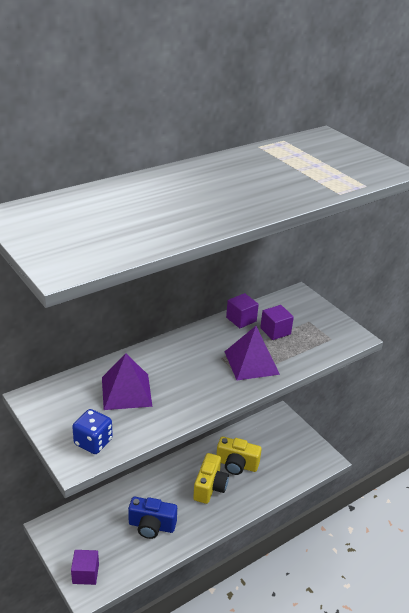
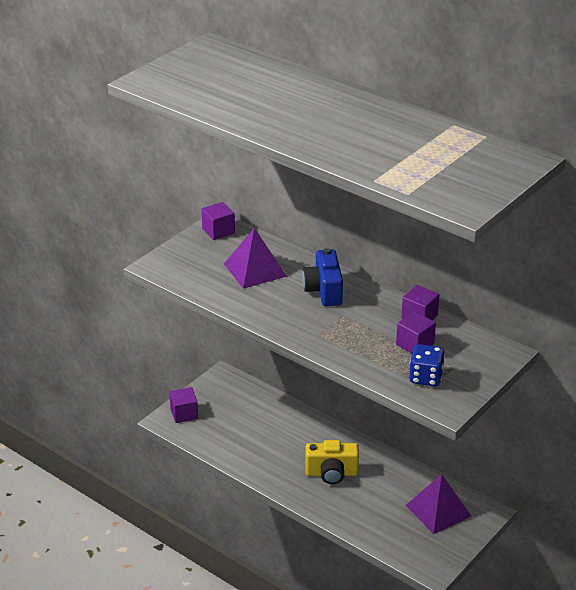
camera: 75 degrees right, 0 degrees up
(44, 400) = (218, 231): none -> purple cube
(93, 442) = (181, 268): blue dice -> blue dice (425, 377)
(151, 526) = (258, 442): blue camera -> blue camera (324, 291)
(236, 465) = (377, 488): yellow camera -> none
(251, 362) = (346, 336): purple pyramid -> purple pyramid (438, 510)

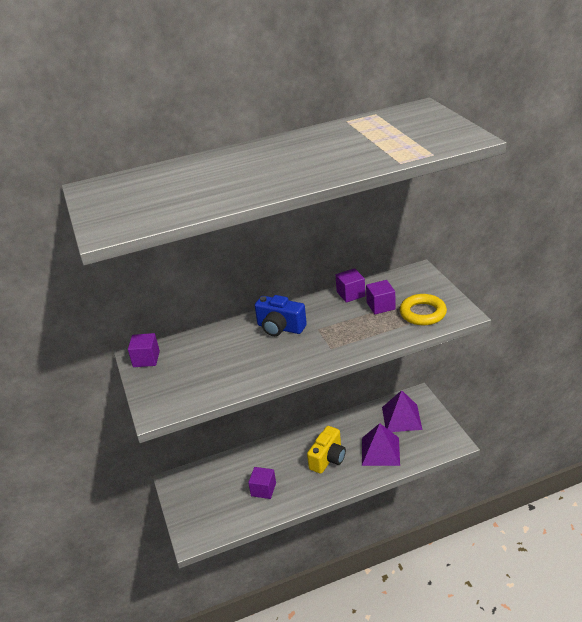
camera: 55 degrees left, 0 degrees up
(184, 414) = (194, 524): purple cube -> purple cube (263, 489)
(255, 270) = (219, 355): purple pyramid -> purple pyramid (380, 451)
(425, 377) = (422, 313): blue dice -> yellow ring

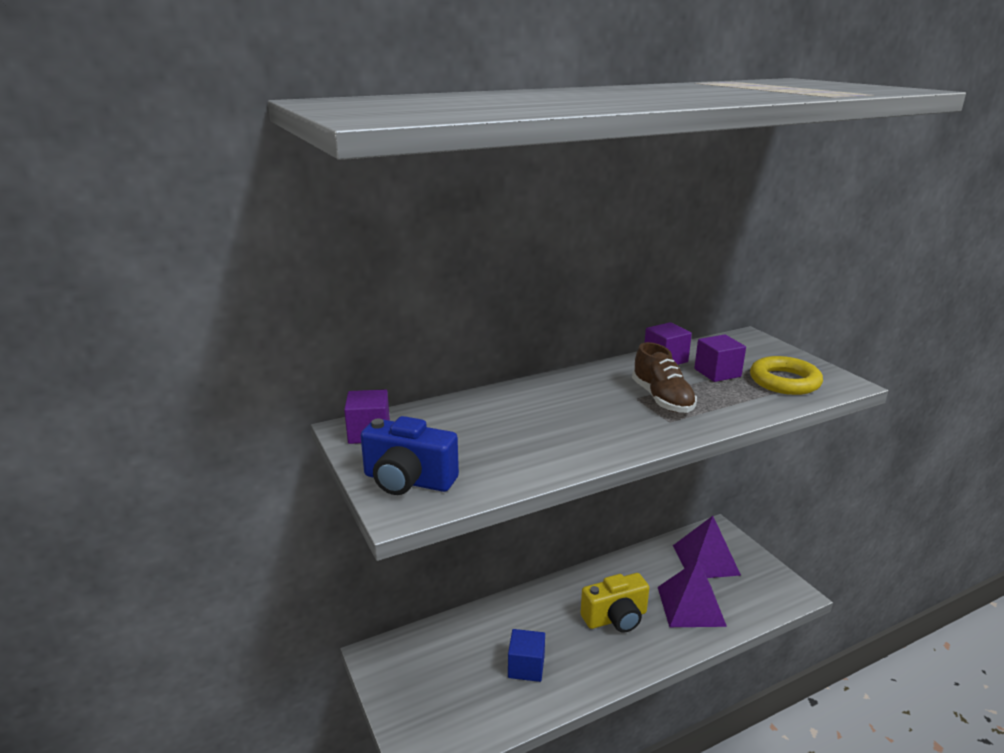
camera: 10 degrees left, 10 degrees down
(263, 489) = (526, 667): purple cube -> blue cube
(280, 328) = (577, 396): blue camera -> blue camera (408, 481)
(328, 459) = (615, 618): yellow camera -> yellow camera turned 45 degrees clockwise
(334, 330) = (662, 399): none -> brown shoe

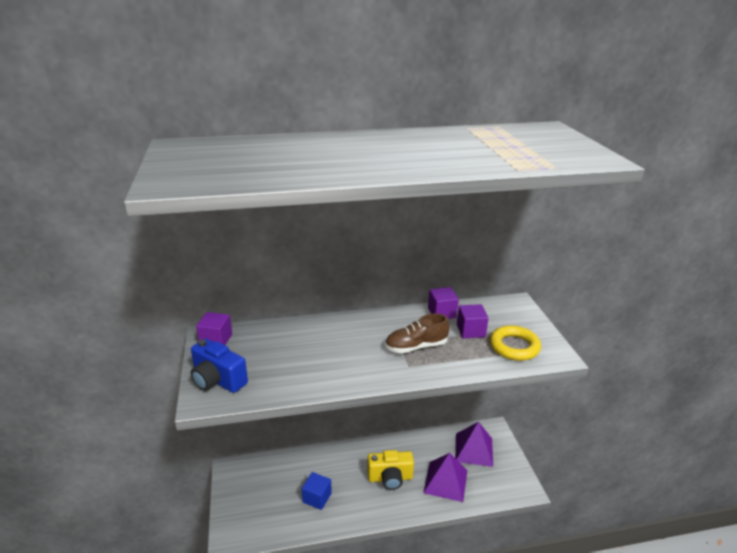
camera: 15 degrees right, 5 degrees up
(662, 399) = (416, 346): brown shoe -> brown shoe turned 75 degrees clockwise

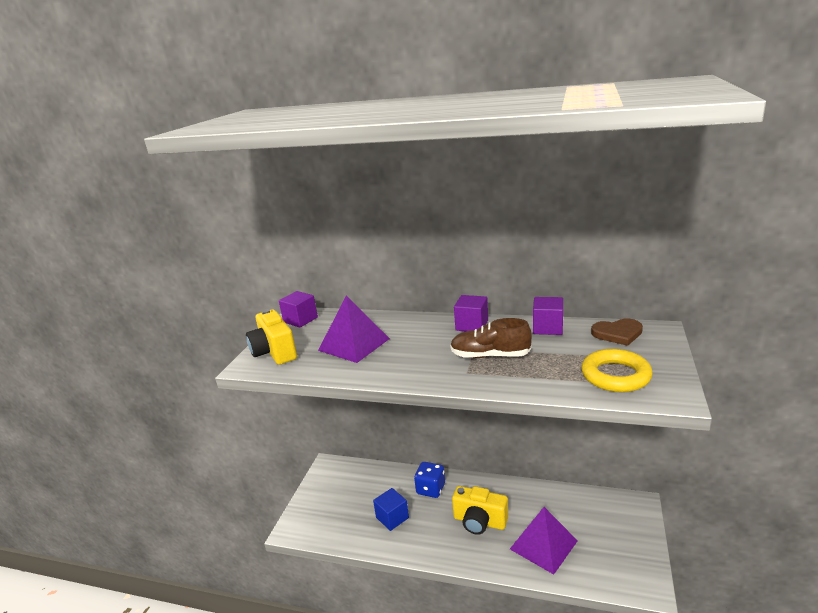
camera: 30 degrees right, 5 degrees down
(217, 380) = (274, 352): blue camera -> yellow camera
(337, 462) = (431, 489): none -> blue dice
(470, 331) = (570, 350): purple cube -> purple cube (472, 325)
(474, 449) = (598, 520): purple pyramid -> purple pyramid (354, 344)
(493, 310) = (617, 333): none -> brown heart

